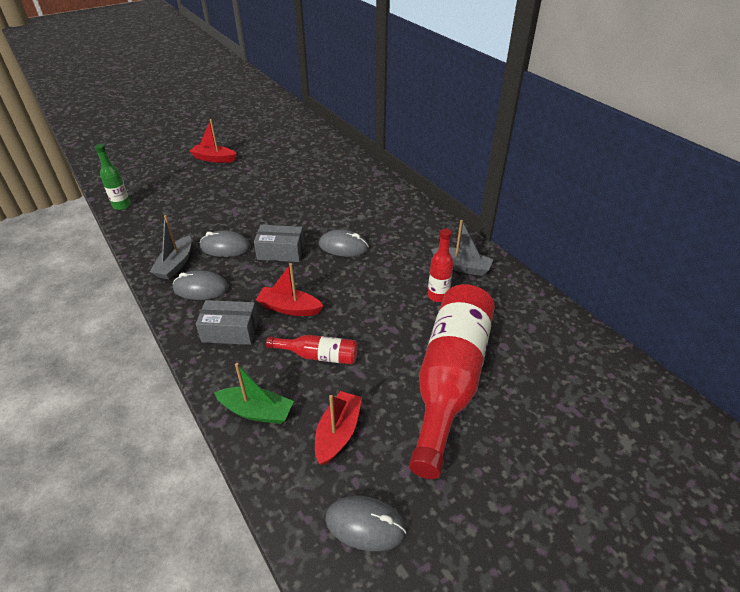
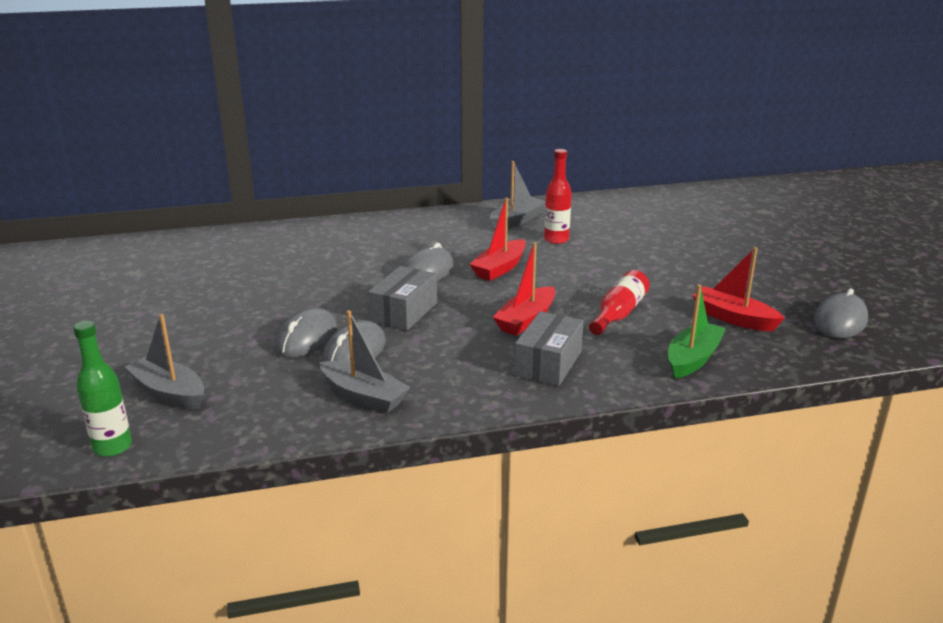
camera: 70 degrees left, 15 degrees down
(170, 204) = (169, 393): none -> grey boat
(201, 288) = (441, 378): grey mouse -> grey mouse (307, 338)
(214, 159) = (63, 339): red boat -> red boat (500, 268)
(450, 379) = (678, 257): red bottle -> none

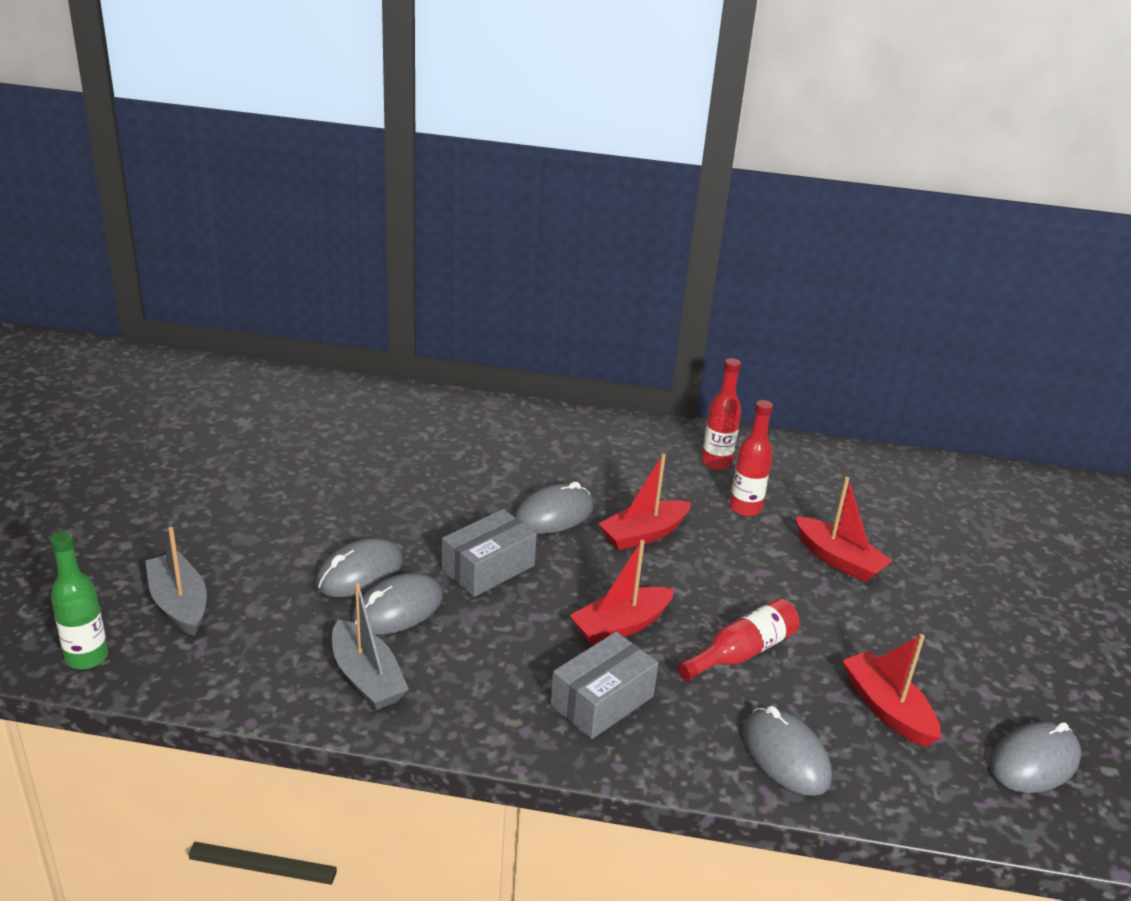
camera: 20 degrees right, 5 degrees up
(516, 220) = (716, 463): grey boat -> red bottle
(638, 252) = (838, 560): none -> red boat
(693, 359) = (785, 755): green boat -> grey mouse

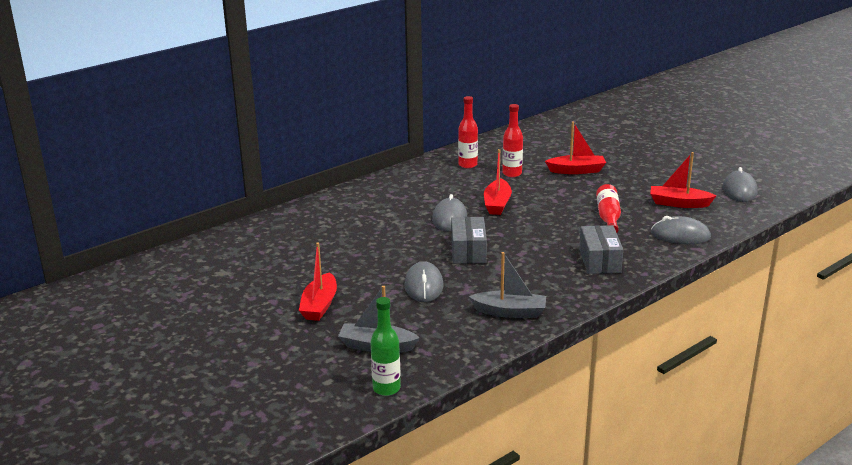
camera: 45 degrees left, 5 degrees down
(398, 609) = (468, 286): grey mouse -> none
(621, 626) = (555, 236): red boat -> red boat (319, 305)

